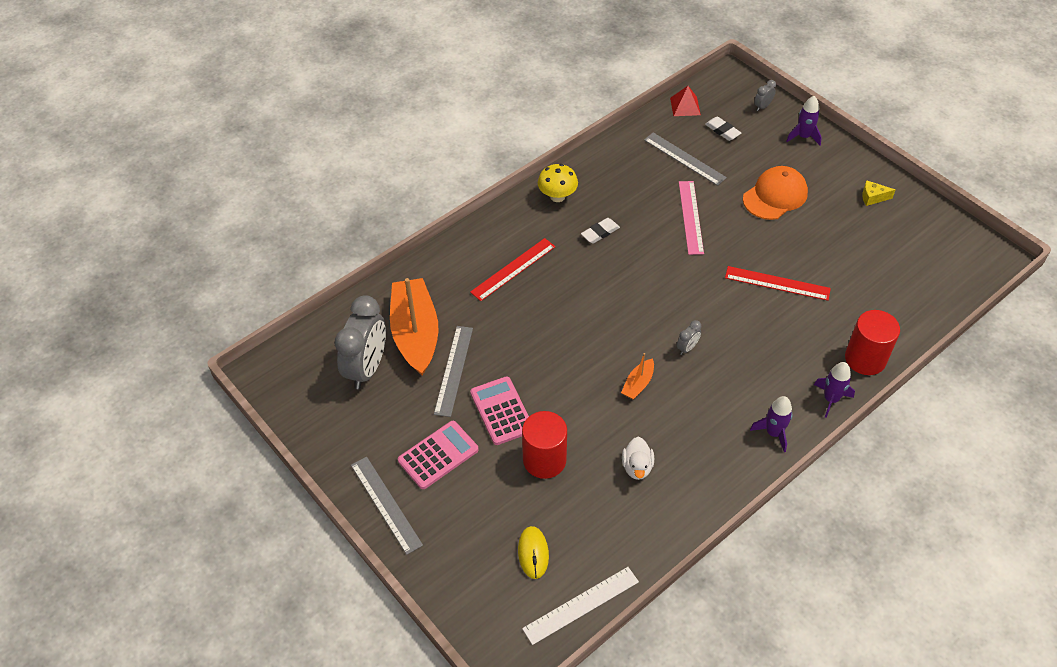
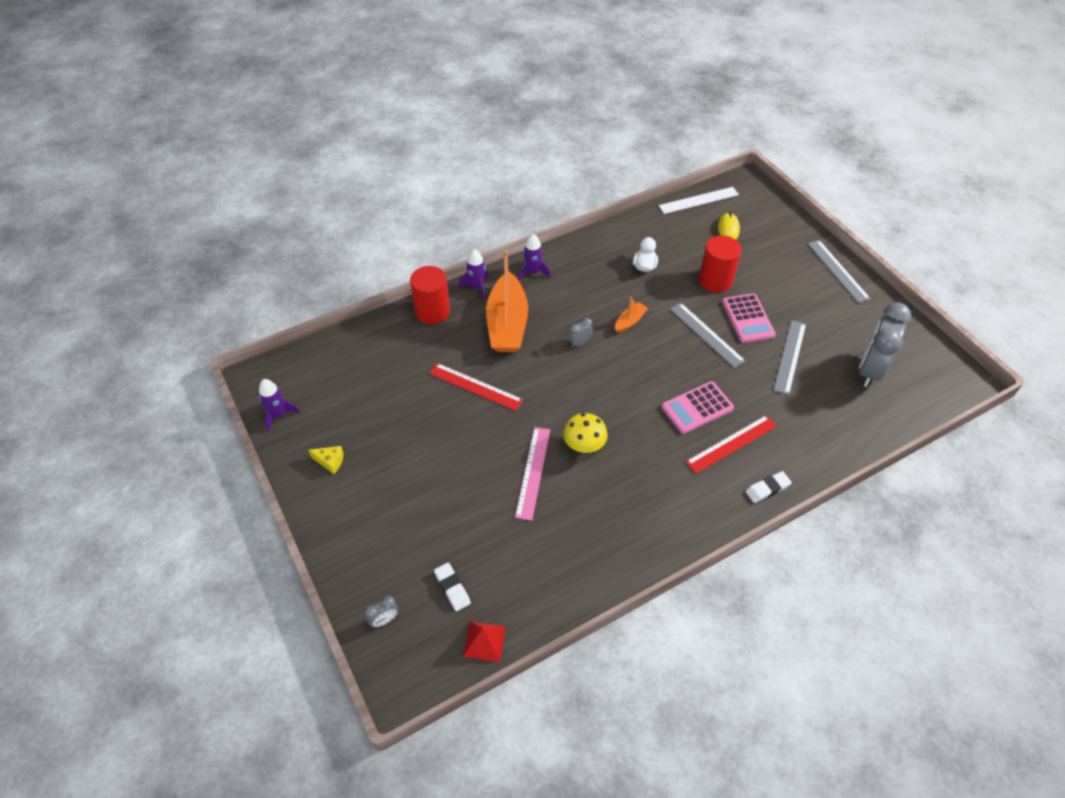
camera: 170 degrees left, 0 degrees up
(415, 333) = (828, 394): orange boat -> orange boat (507, 324)
(438, 455) = (799, 295): pink calculator -> pink calculator (697, 408)
(557, 196) = (675, 525): yellow mushroom -> yellow mushroom (584, 446)
(600, 233) = (635, 470): white eraser -> white eraser (767, 489)
(684, 158) = (514, 552): grey ruler -> grey ruler (706, 334)
(775, 196) = (432, 482): orange cap -> none
(803, 136) = (359, 559): purple rocket -> purple rocket (278, 415)

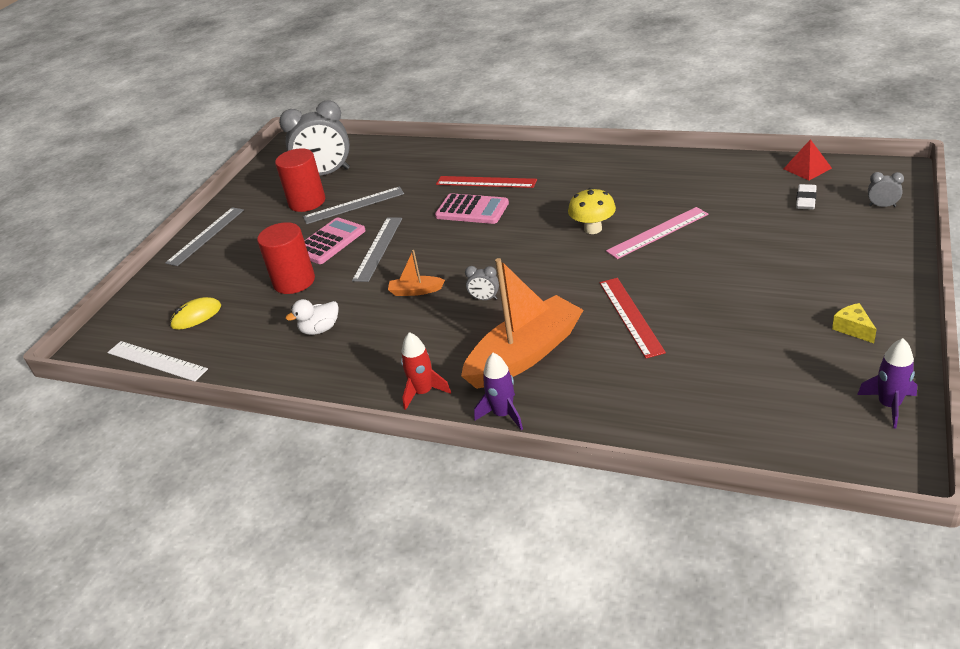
camera: 125 degrees left, 15 degrees down
(432, 311) = (587, 418): red cylinder -> red cylinder (307, 202)
(533, 272) = (423, 392): purple rocket -> red rocket
(767, 489) = (505, 154): white eraser -> none

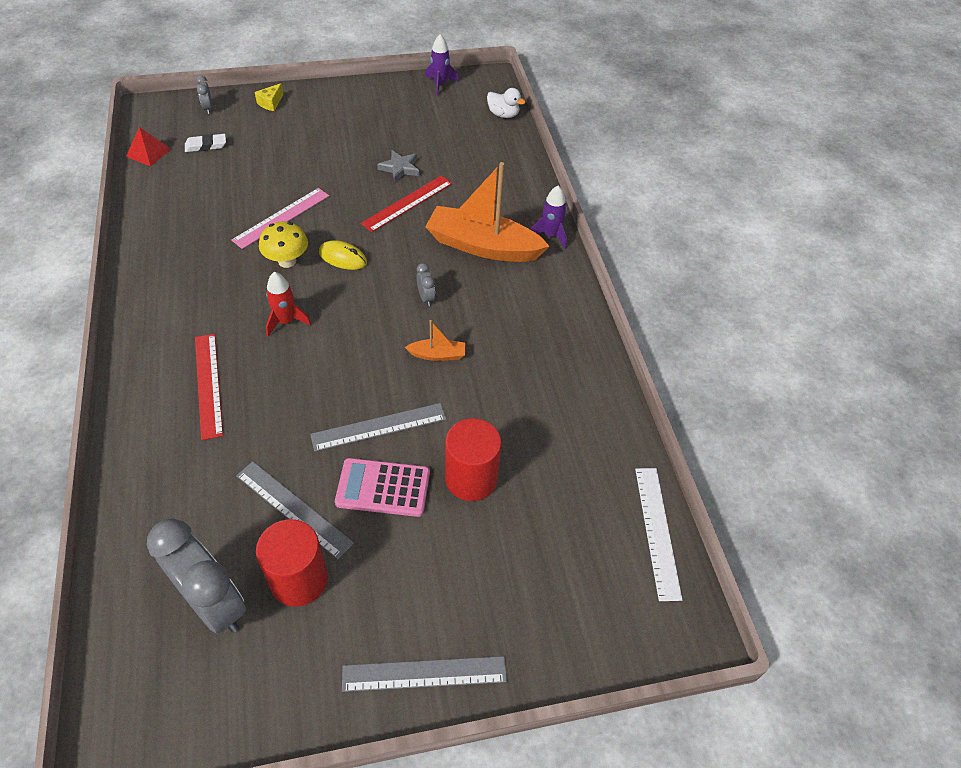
camera: 130 degrees left, 15 degrees up
(196, 316) = (576, 545): yellow mouse -> yellow mouse (343, 257)
(320, 329) = (530, 404): white duck -> white duck (503, 114)
(415, 291) = (437, 355): orange boat -> orange boat turned 60 degrees counterclockwise
(423, 392) = (558, 288): red rocket -> red rocket (286, 321)
(472, 210) = (275, 372): pink calculator -> none
(657, 232) = (281, 217): pink ruler -> pink ruler turned 75 degrees counterclockwise
(698, 323) = (400, 168): none -> grey star
(853, 329) = (373, 104): yellow cheese -> yellow cheese (270, 103)

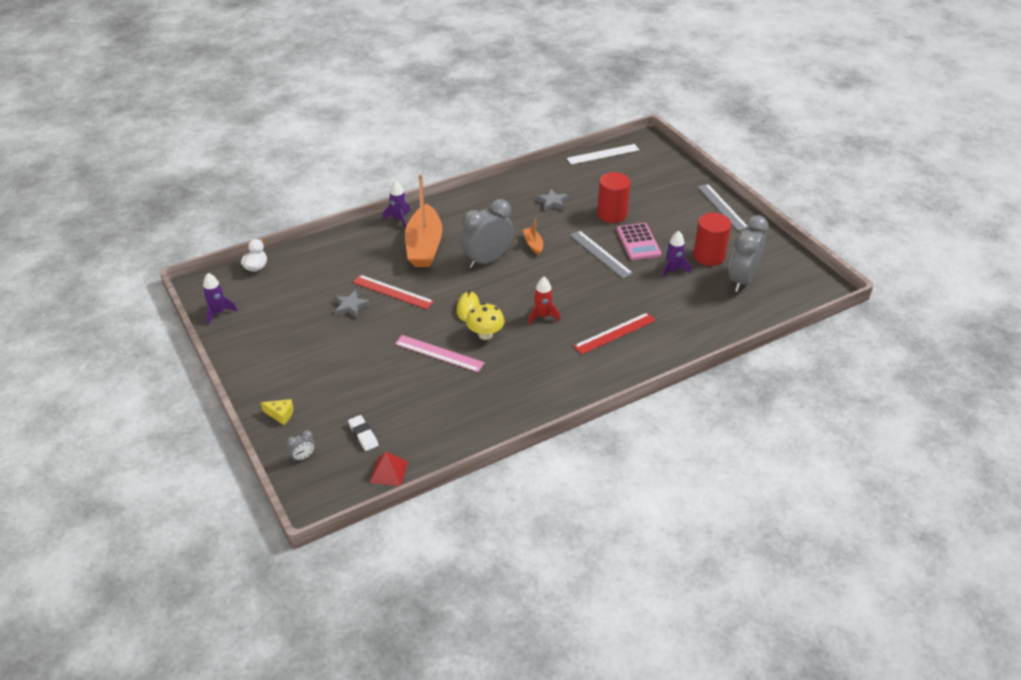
camera: 105 degrees left, 10 degrees down
(293, 509) = (673, 270): grey ruler -> purple rocket
(426, 298) = (487, 260): grey clock -> grey clock, size x2.41
(532, 408) = (552, 202): none -> grey star

